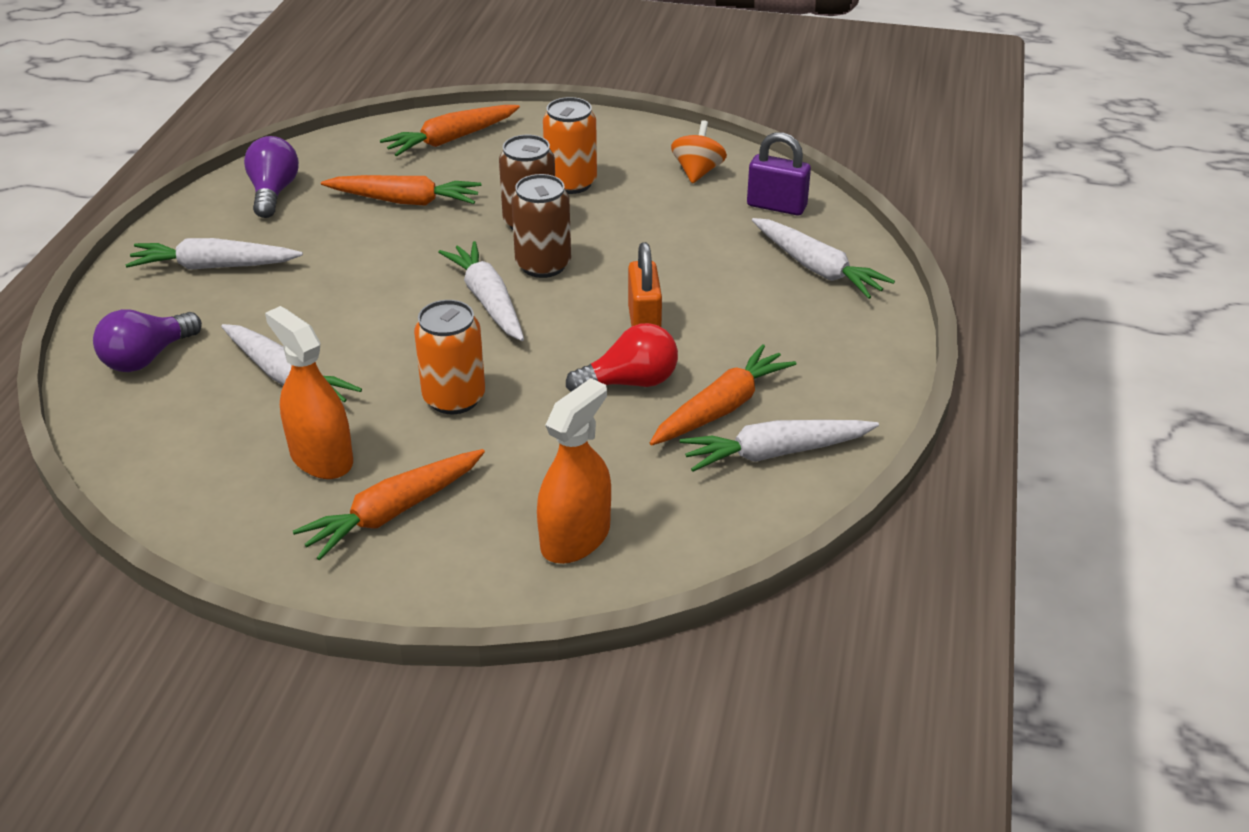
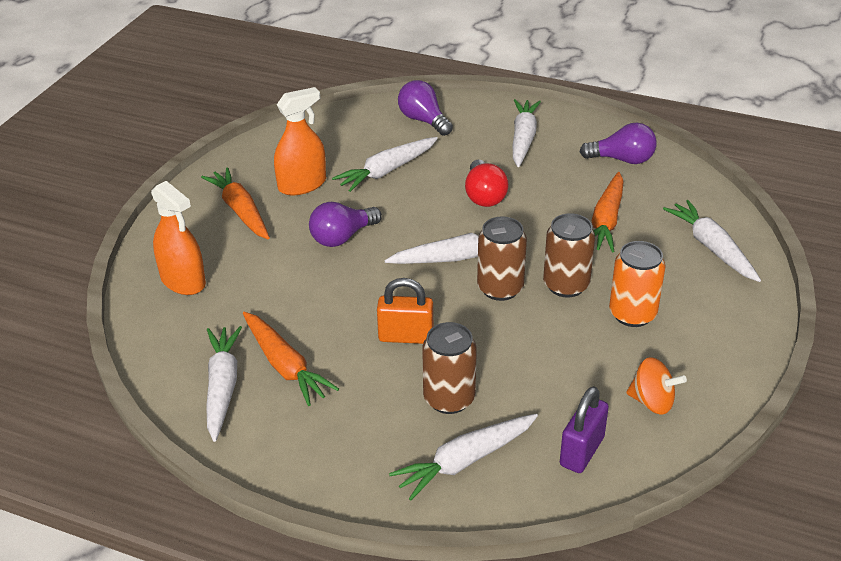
camera: 100 degrees right, 0 degrees up
(451, 139) = (712, 248): orange carrot -> white carrot
(454, 398) = (342, 237): orange can -> purple light bulb
(630, 382) = (332, 321): red light bulb -> red light bulb (484, 196)
(734, 285) = (449, 399): none -> brown can

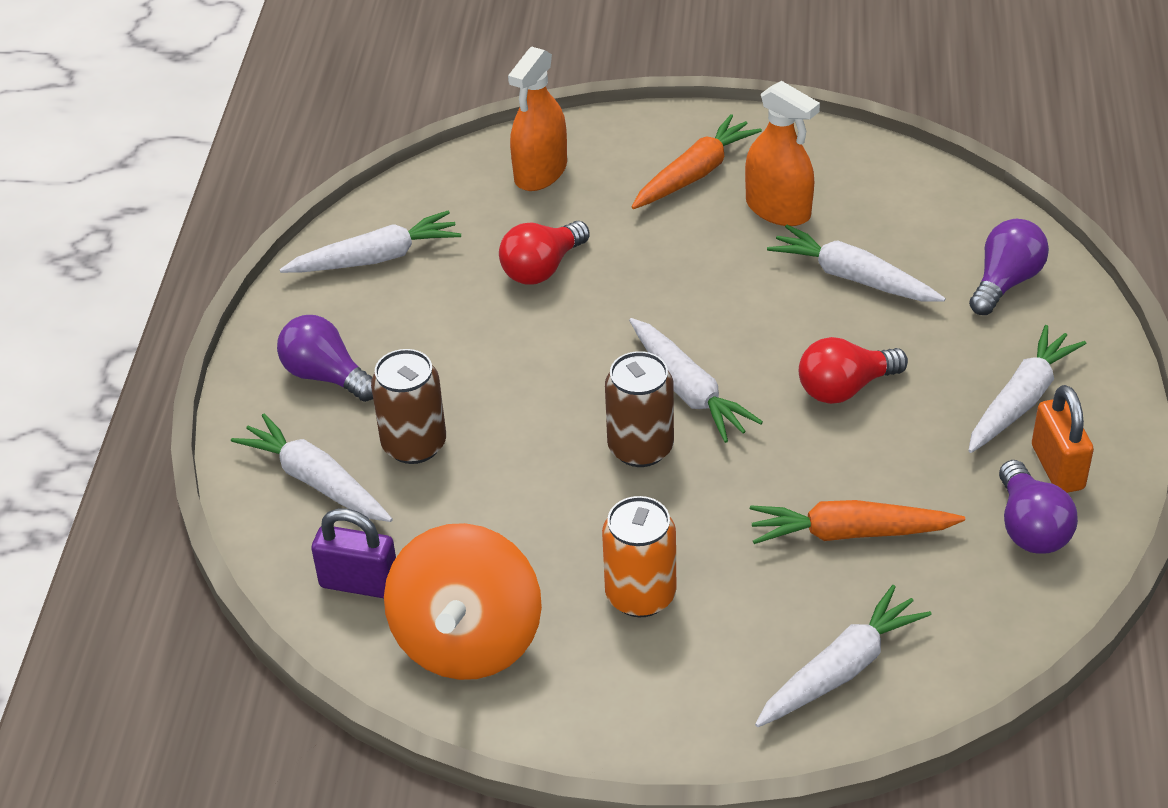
camera: 75 degrees right, 5 degrees up
(285, 366) = (425, 295): orange carrot -> none
(293, 300) = (542, 268): none -> red light bulb
(342, 237) = (682, 276): purple light bulb -> purple light bulb (326, 376)
(406, 337) = (511, 381): orange padlock -> orange padlock (1057, 467)
(523, 139) = (1021, 400): white carrot -> white carrot turned 45 degrees counterclockwise
(566, 285) = (675, 513): brown can -> none
(652, 402) = (468, 640): orange spinning top -> orange spinning top, size x1.96

